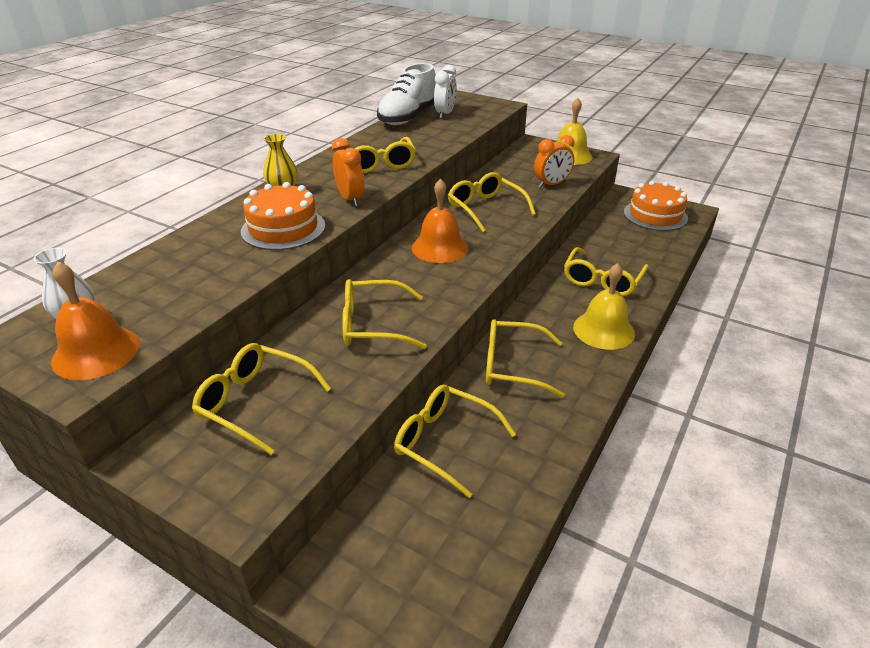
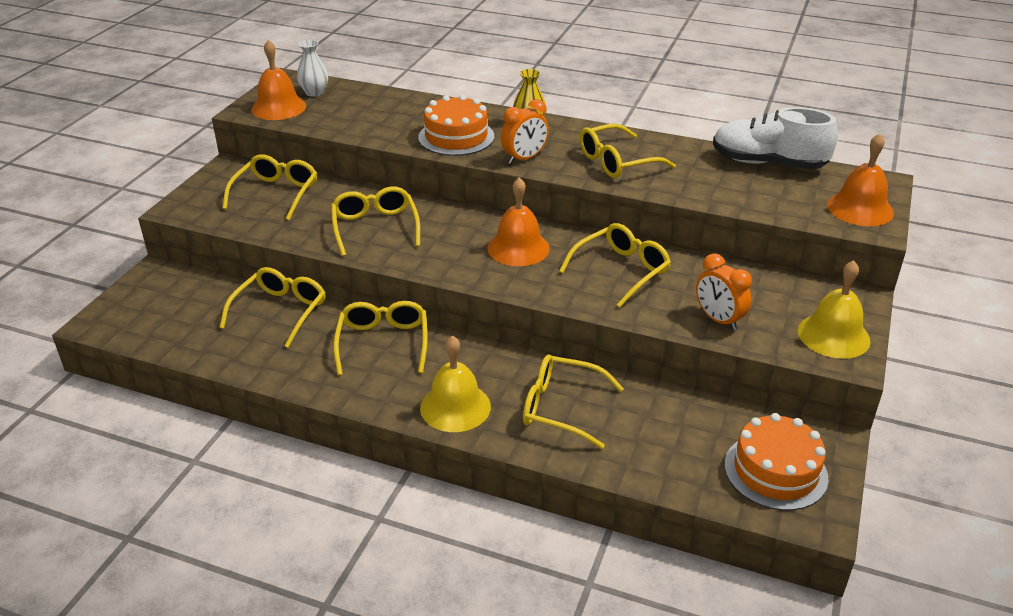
camera: 80 degrees right, 0 degrees up
(445, 114) = (801, 187): white clock -> none
(478, 104) = (860, 208): none -> orange bell

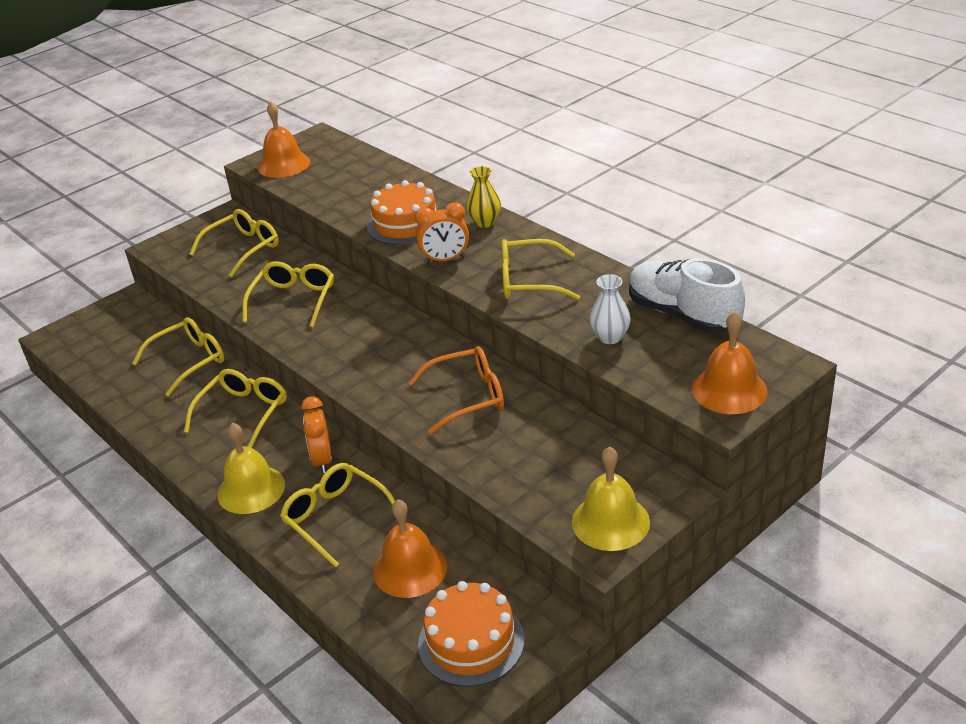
camera: 30 degrees right, 0 degrees up
(314, 92) = (326, 154): white vase -> white vase (610, 337)
(518, 248) = (396, 350): orange bell -> orange bell (410, 568)
(621, 271) = (468, 397): yellow glasses -> orange glasses
(718, 320) = (511, 472): orange clock -> orange clock (322, 460)

